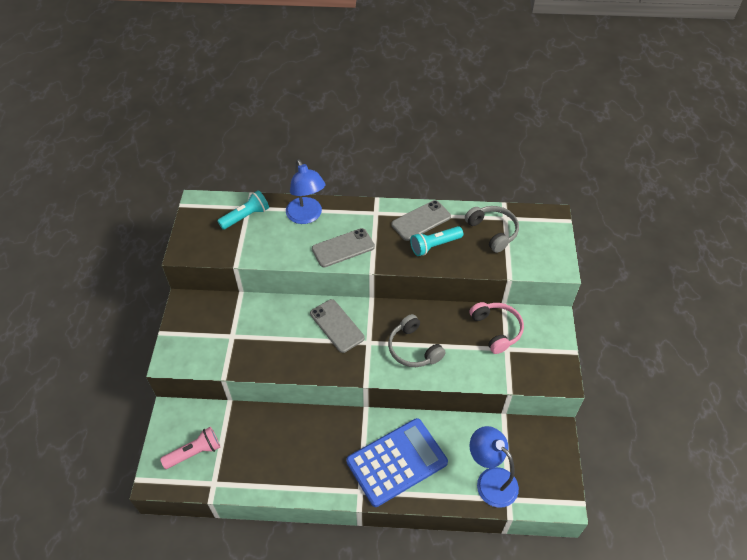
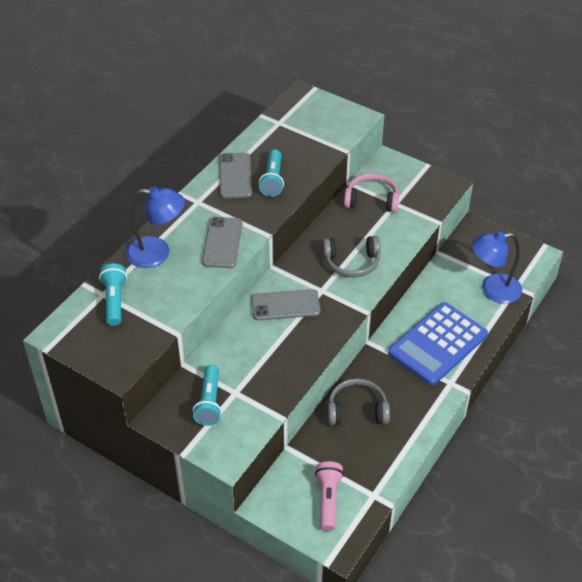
camera: 60 degrees left, 5 degrees down
(214, 325) = (209, 402): none -> turquoise flashlight
(396, 462) = (438, 344): blue calculator -> blue calculator turned 135 degrees counterclockwise
(492, 232) = (288, 137): grey headphones -> grey headphones (357, 410)

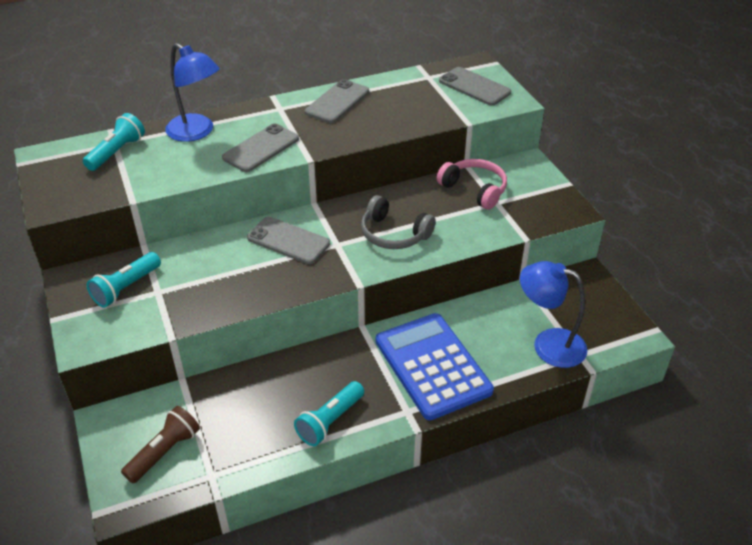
camera: 35 degrees right, 5 degrees down
(273, 180) = (367, 119): turquoise flashlight -> turquoise flashlight (330, 421)
(320, 117) = (474, 87): none -> grey phone
(328, 499) = (164, 452): pink flashlight -> brown flashlight
(357, 410) = (283, 383): grey headphones -> none
(438, 344) = (432, 366): blue calculator -> blue calculator turned 75 degrees clockwise

